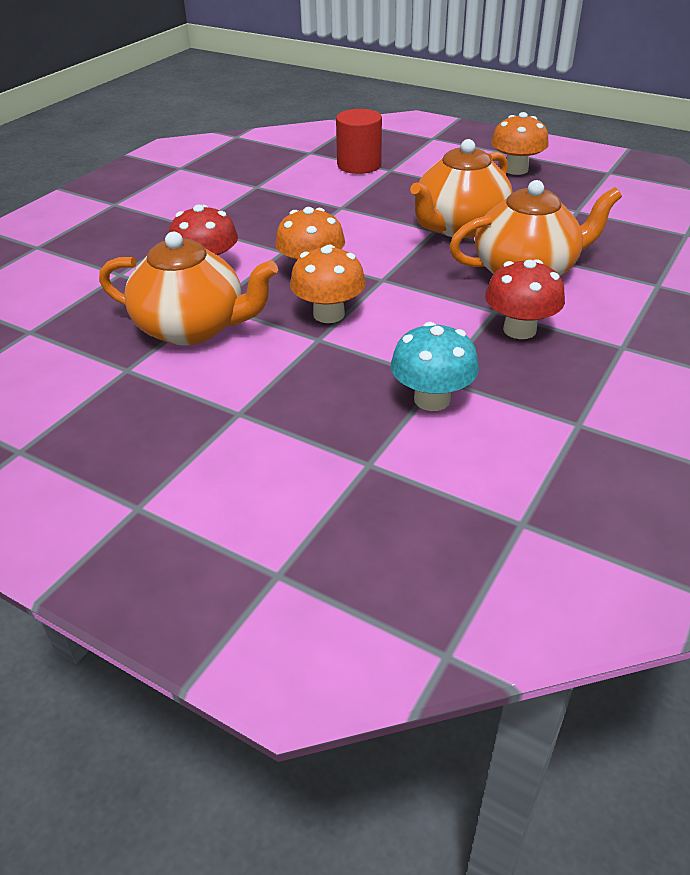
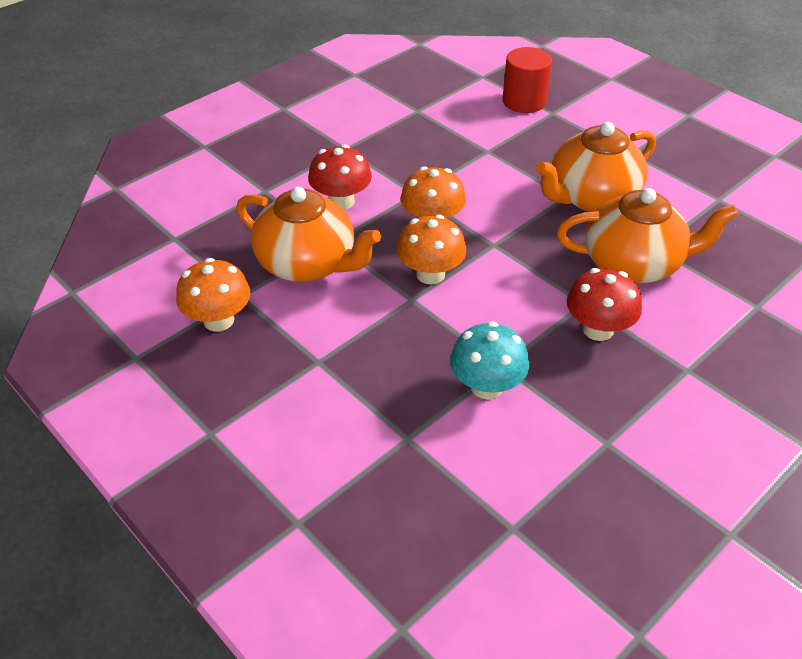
camera: 15 degrees right, 5 degrees up
(516, 169) = (679, 135): orange mushroom -> orange mushroom (218, 320)

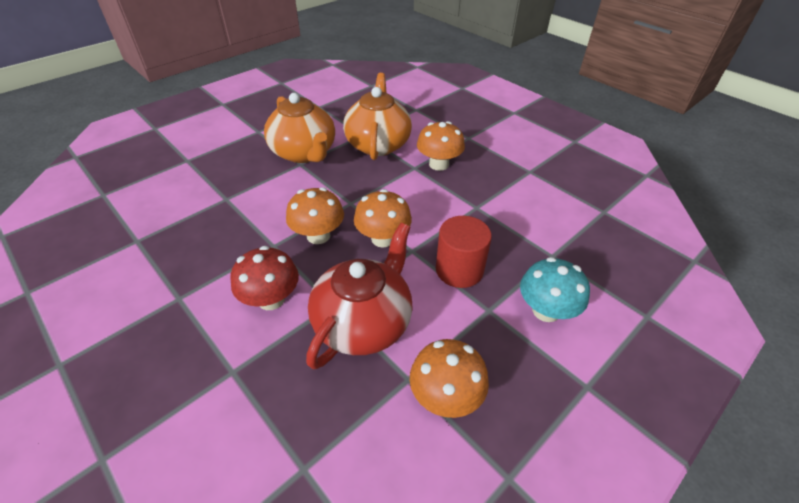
camera: 90 degrees left, 0 degrees up
(308, 264) = (364, 322): orange teapot -> red teapot
(486, 386) = (497, 215): turquoise mushroom -> turquoise mushroom (546, 310)
(524, 101) = (161, 173): red cylinder -> red cylinder (459, 270)
(598, 329) = (439, 164): red mushroom -> orange mushroom

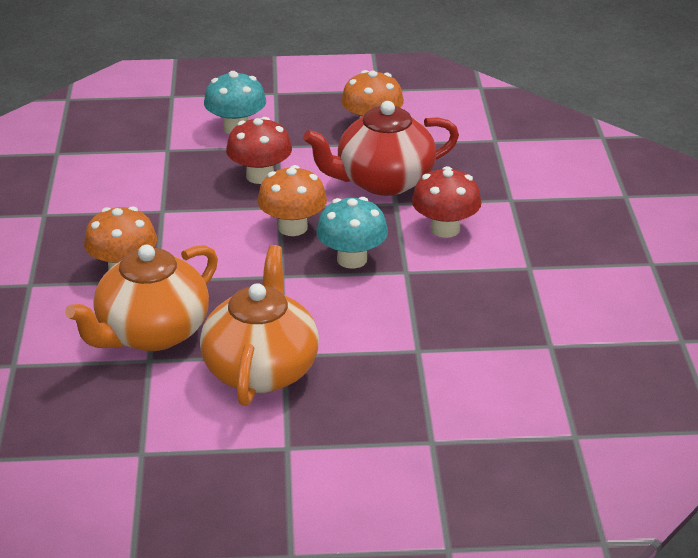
camera: 140 degrees left, 10 degrees down
(318, 235) = (352, 259): orange mushroom -> turquoise mushroom
(459, 270) = (260, 176): red cylinder -> red mushroom

